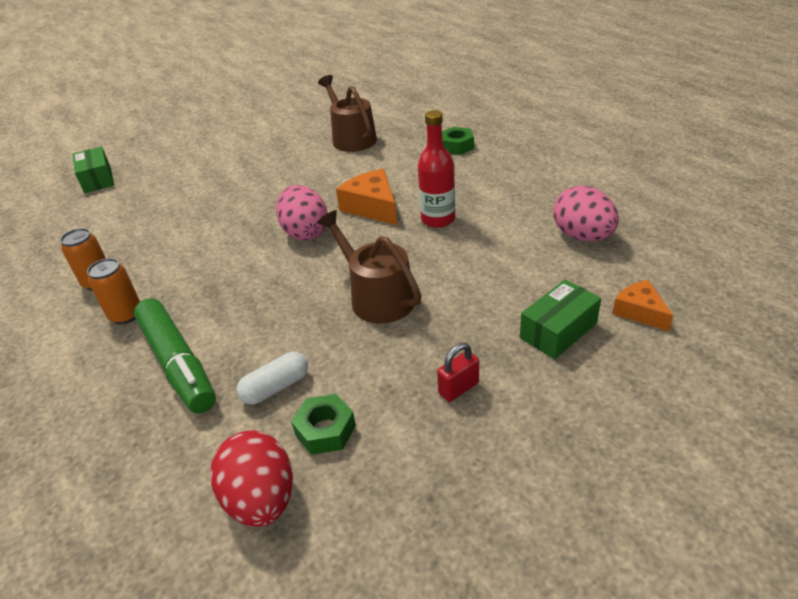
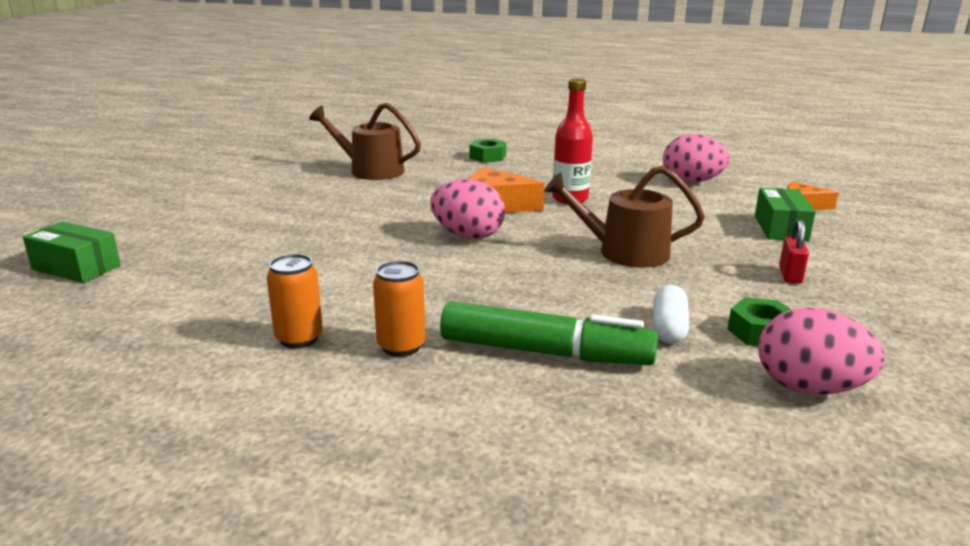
camera: 45 degrees left, 15 degrees down
(261, 499) = (809, 388): red egg -> pink egg

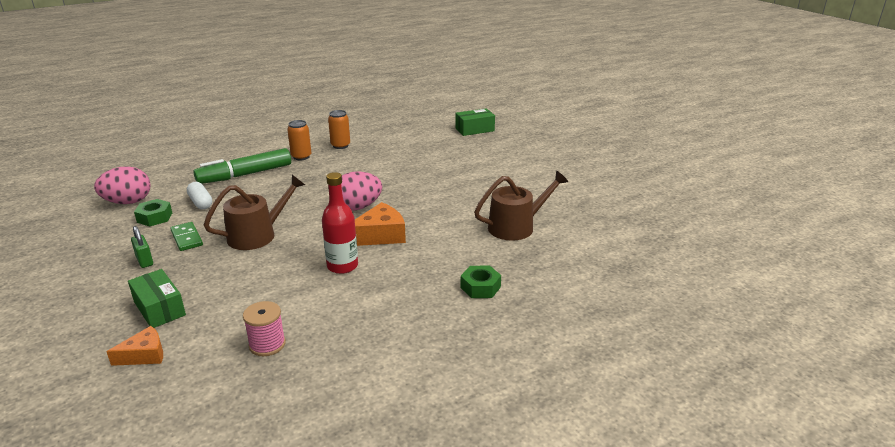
camera: 135 degrees right, 5 degrees up
(691, 182) = (267, 344): pink egg -> pink spool
(721, 282) = (186, 238): none -> green domino
(790, 275) = (144, 261): red padlock -> green padlock

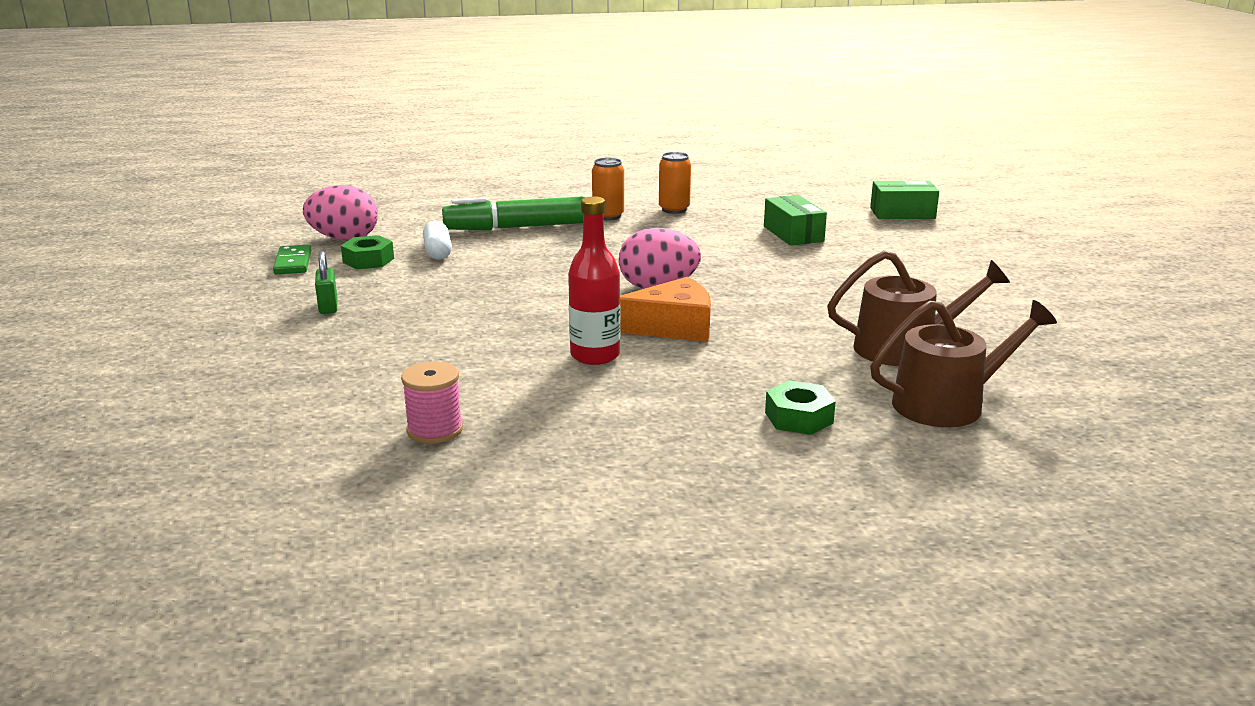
camera: 20 degrees right, 5 degrees down
(144, 355) = (268, 411): orange cheese -> none
(159, 308) = (317, 363): green box -> green box (793, 234)
(186, 238) = (396, 289): green domino -> green domino (293, 263)
(257, 235) = (493, 300): brown watering can -> brown watering can (948, 404)

